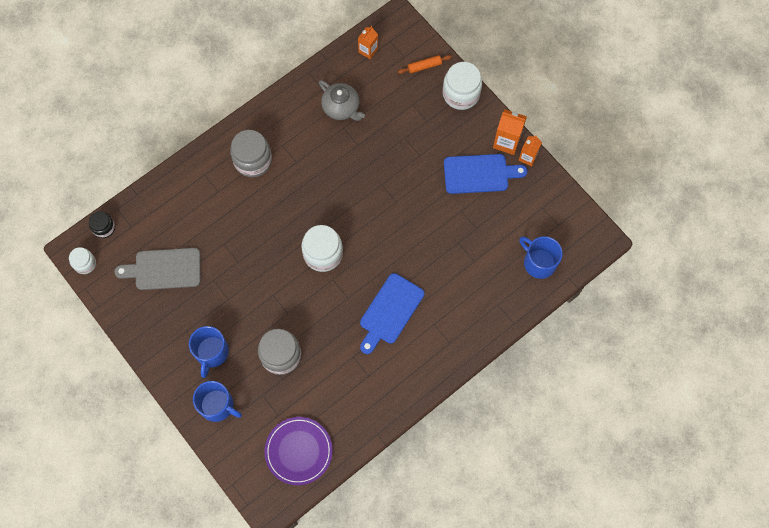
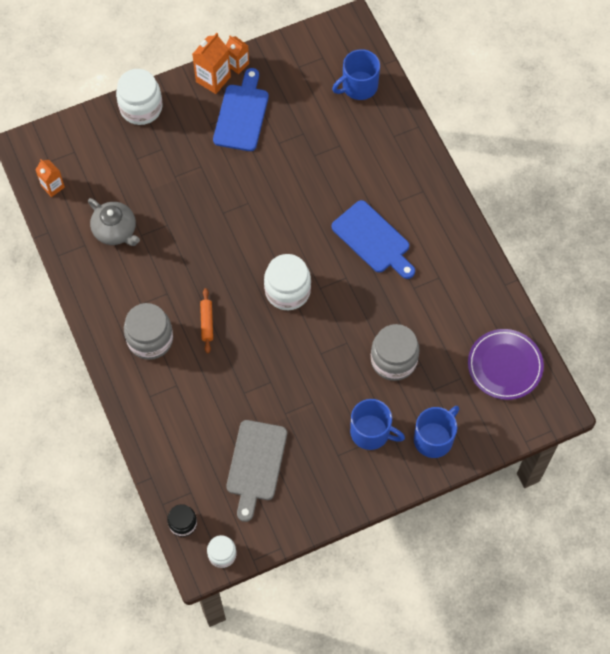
camera: 75 degrees left, 5 degrees down
(341, 108) = (115, 231): grey teapot -> grey teapot turned 75 degrees clockwise
(424, 66) = (94, 135): orange rolling pin -> orange rolling pin (207, 322)

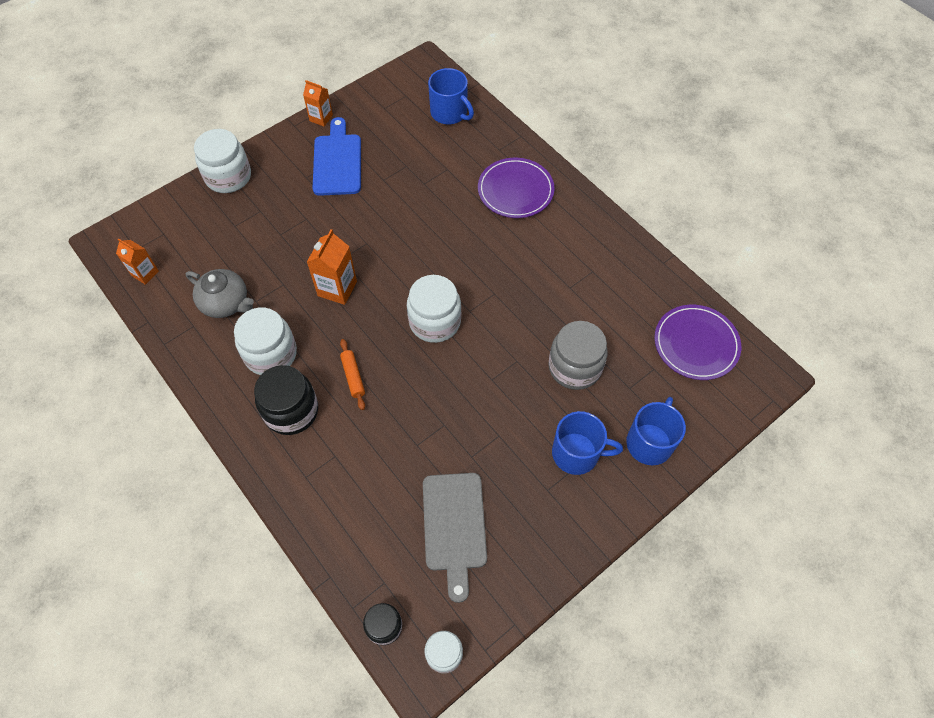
camera: 15 degrees left, 5 degrees down
(144, 286) = (271, 354): none -> white jar
(150, 339) = (291, 411): grey jar -> black jar
(213, 79) = (299, 136): orange carton -> orange carton (337, 288)
(358, 86) = (449, 113): blue mug -> blue mug turned 90 degrees counterclockwise
(373, 239) = (511, 249): blue cutting board -> none
(395, 182) = (515, 190): none -> purple plate

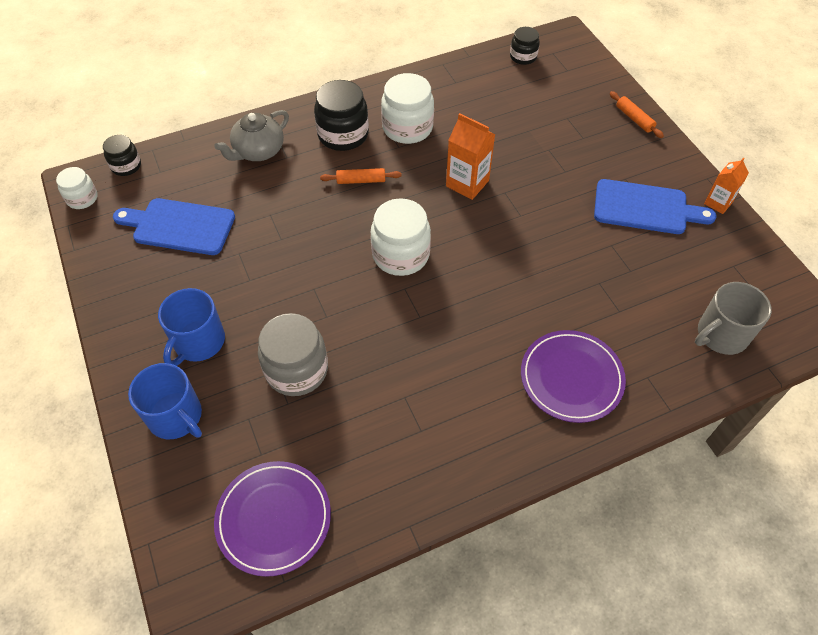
camera: 105 degrees right, 5 degrees down
(145, 273) = (523, 57): orange carton -> black jar
(226, 303) = (474, 104): grey teapot -> grey teapot (258, 151)
(228, 177) = (634, 119): white jar -> orange rolling pin
(449, 113) = (721, 334): blue mug -> grey mug
(454, 526) = (179, 226): grey cutting board -> blue cutting board

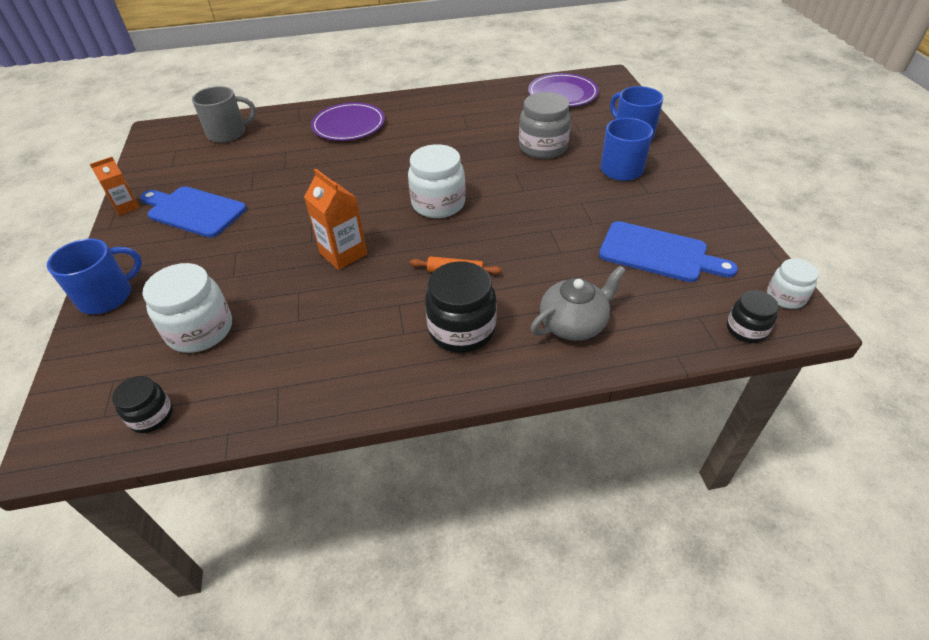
camera: 165 degrees left, 10 degrees down
(407, 128) = (377, 326): white jar -> white jar (200, 330)
(634, 119) = (107, 296): orange rolling pin -> blue mug

